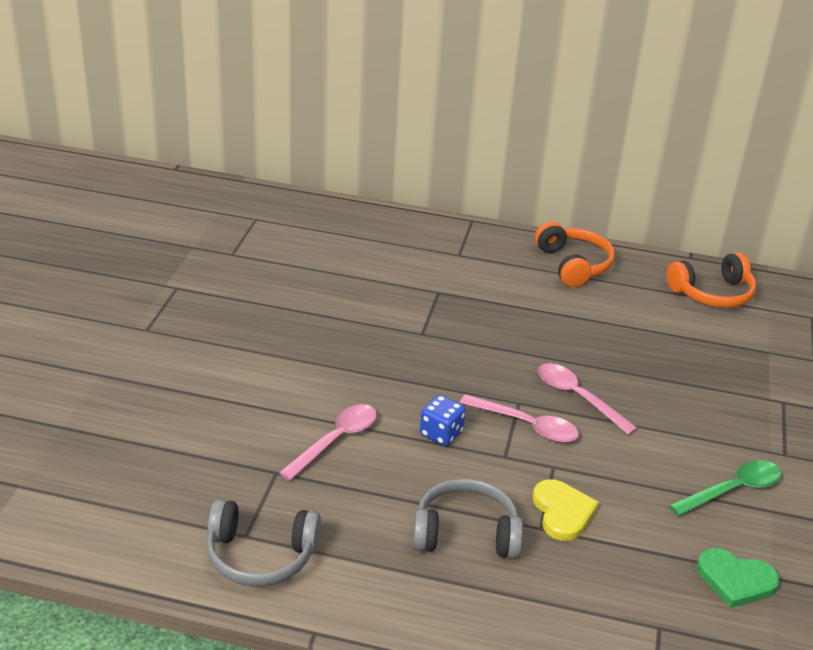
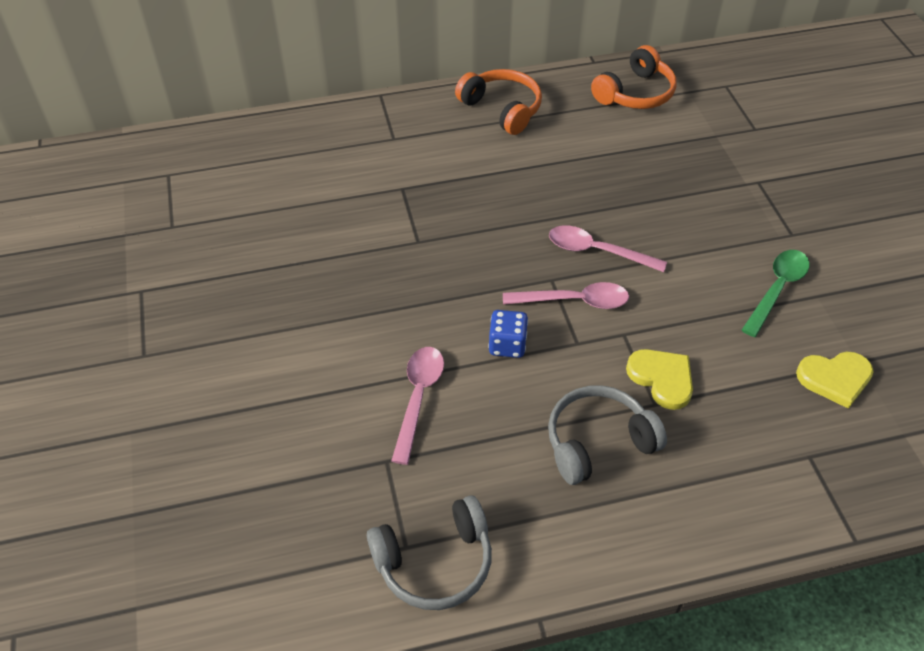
camera: 25 degrees left, 15 degrees up
(735, 580) = (835, 379): green heart -> yellow heart

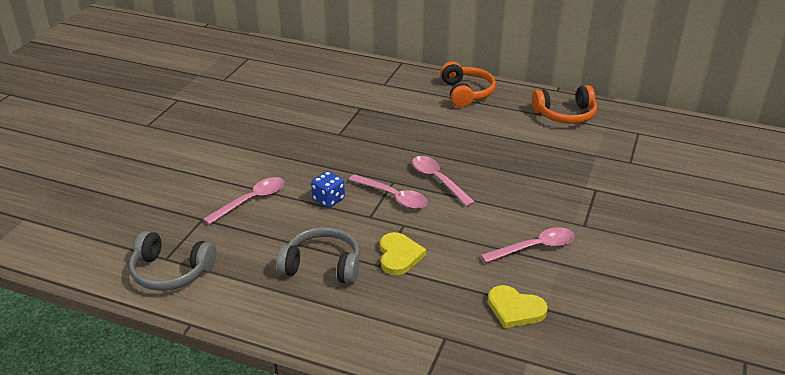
camera: 35 degrees right, 15 degrees down
(777, 289) = (535, 247): green spoon -> pink spoon

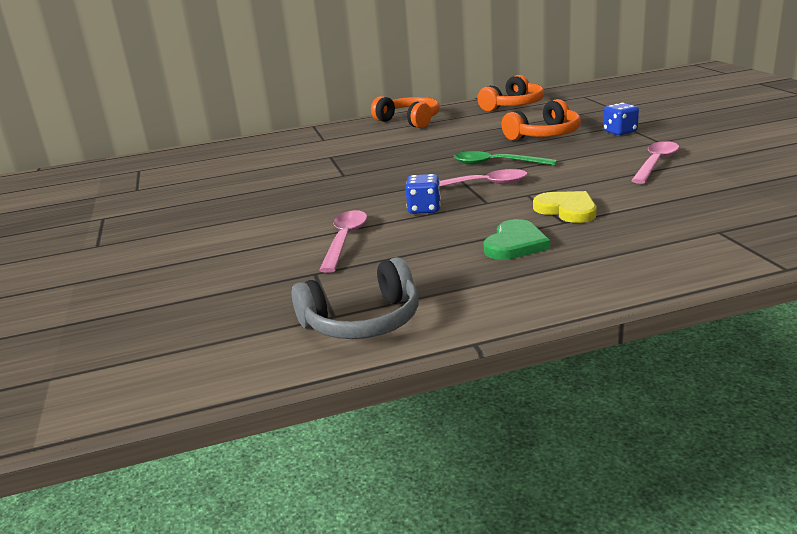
camera: 35 degrees left, 10 degrees down
(322, 265) = (515, 244): grey headphones -> green heart
(438, 180) = (495, 164): pink spoon -> green spoon
(515, 309) = (725, 194): yellow heart -> none
(522, 167) = (545, 135): none -> orange headphones
(578, 196) = (620, 132): none -> blue dice

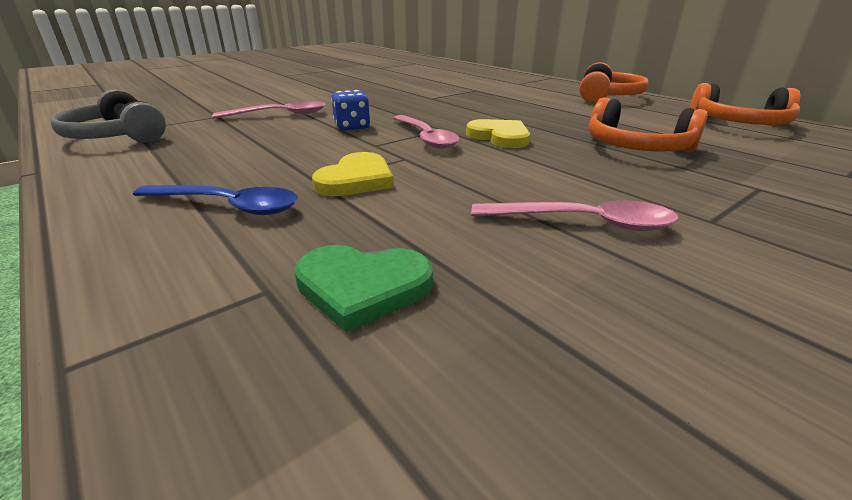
camera: 65 degrees right, 5 degrees up
(495, 164) = (500, 137): green spoon -> yellow heart
(515, 244) = (254, 165): green heart -> green heart (362, 287)
(602, 247) = (228, 206): none -> blue spoon
(620, 132) = (720, 188): blue dice -> none

